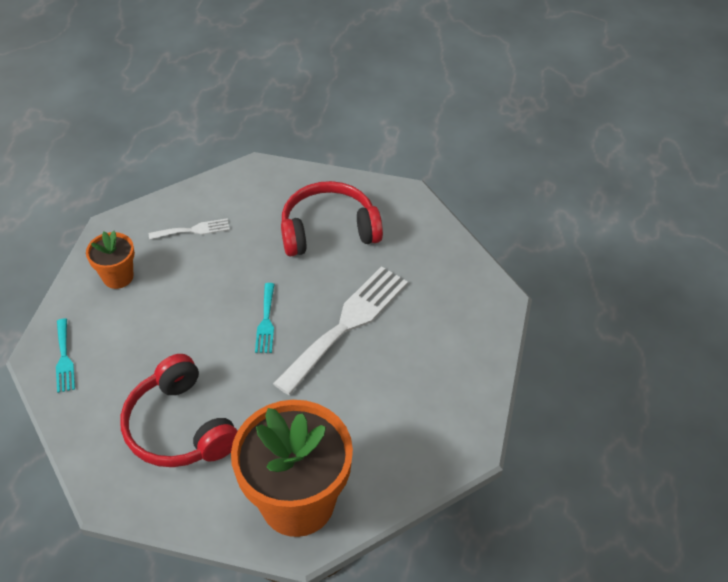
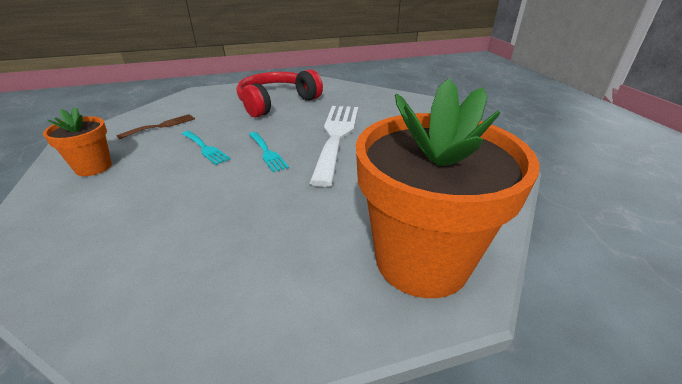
camera: 30 degrees left, 15 degrees down
(64, 359) = (40, 245): turquoise fork -> turquoise fork (205, 148)
(180, 427) = (233, 250): red headphones -> none
(193, 230) = (161, 126): white fork -> brown fork

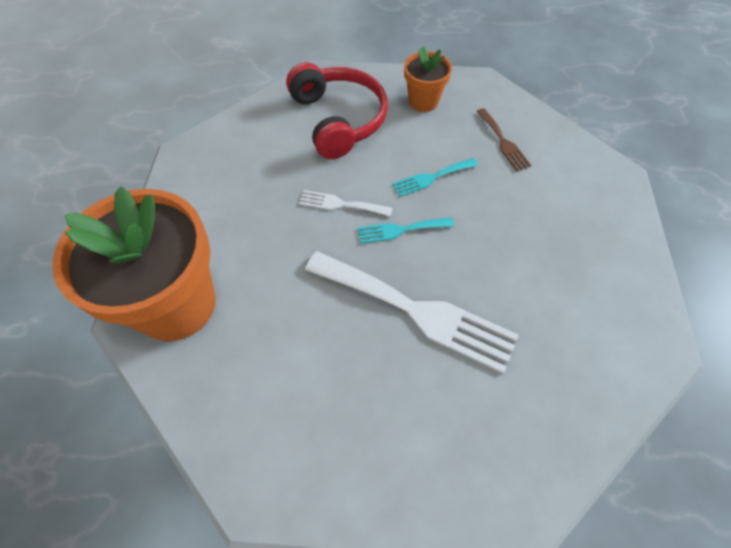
camera: 110 degrees right, 25 degrees up
(246, 186) = (341, 204): none -> white fork
(277, 102) = (556, 266): red headphones -> red headphones (338, 119)

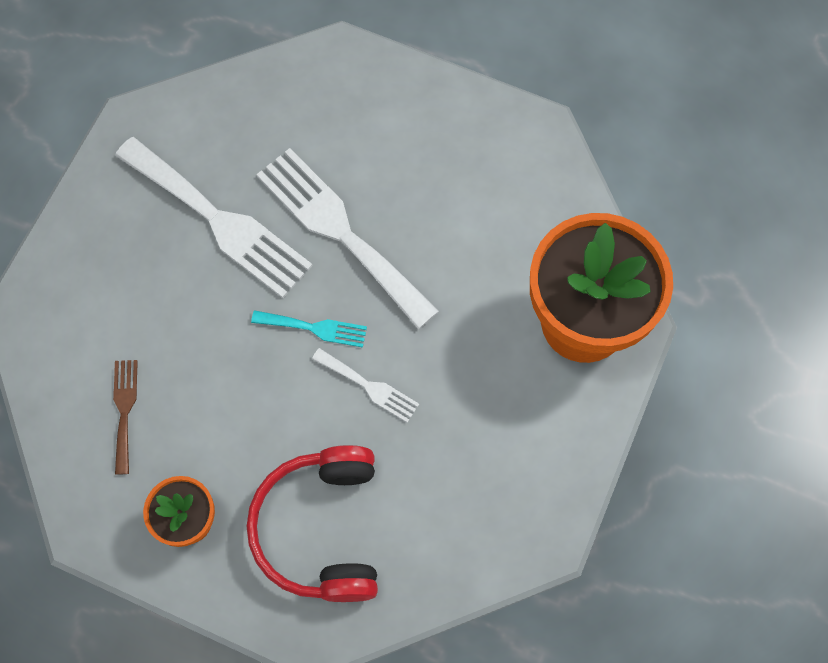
camera: 160 degrees left, 10 degrees up
(431, 178) = (244, 387): turquoise fork -> none
(524, 285) = (219, 221): none -> white fork

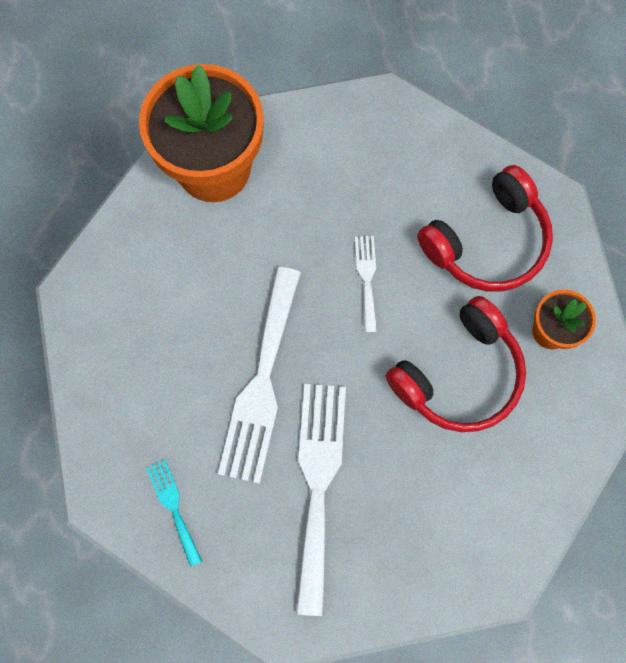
camera: 125 degrees left, 5 degrees up
(124, 410) = (513, 438): brown fork -> none
(217, 404) = (459, 374): none -> red headphones
(315, 328) = (352, 347): turquoise fork -> turquoise fork (174, 507)

